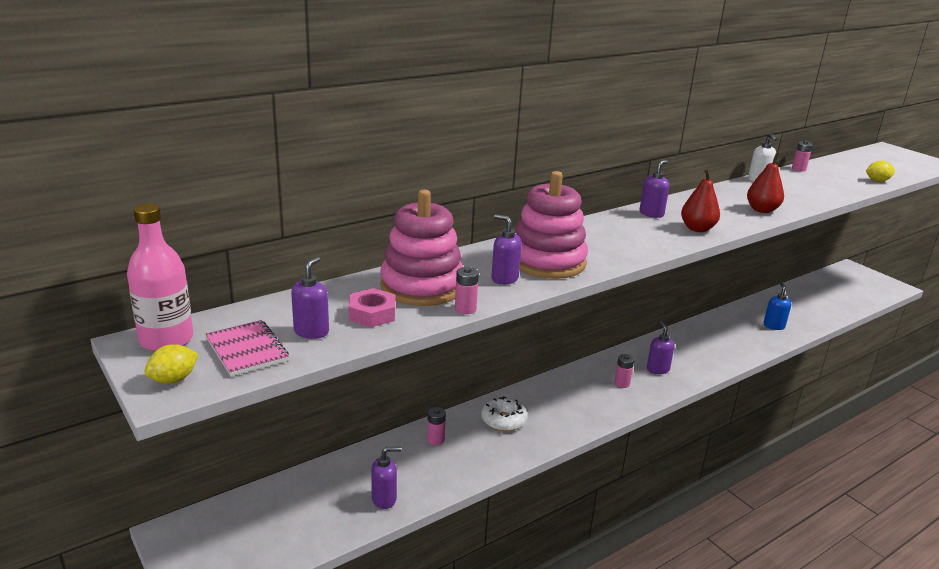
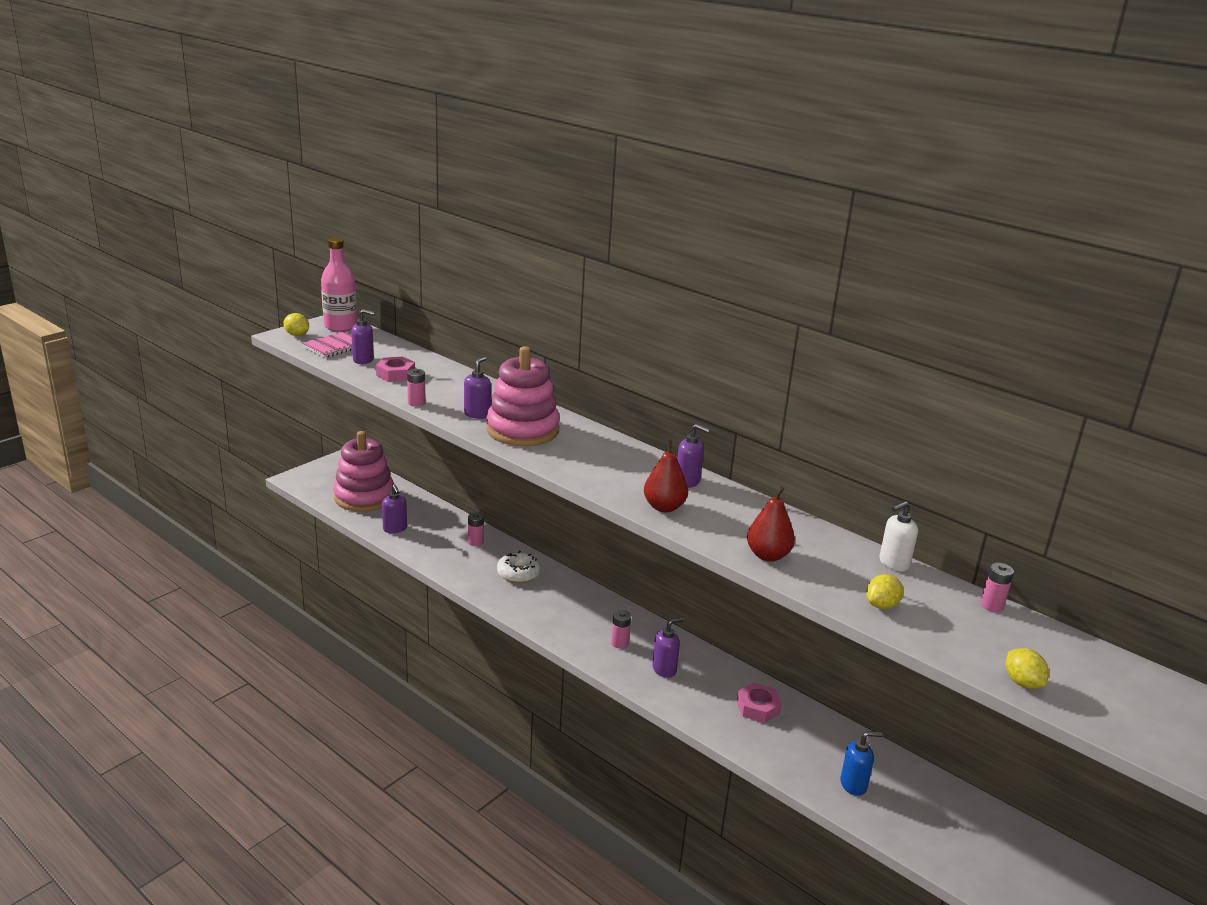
camera: 75 degrees right, 0 degrees up
(422, 286) = (447, 386): pink stacking toy -> pink stacking toy (364, 497)
(700, 340) = (758, 707): none -> pink nut
(812, 193) = (881, 605): none -> yellow lemon

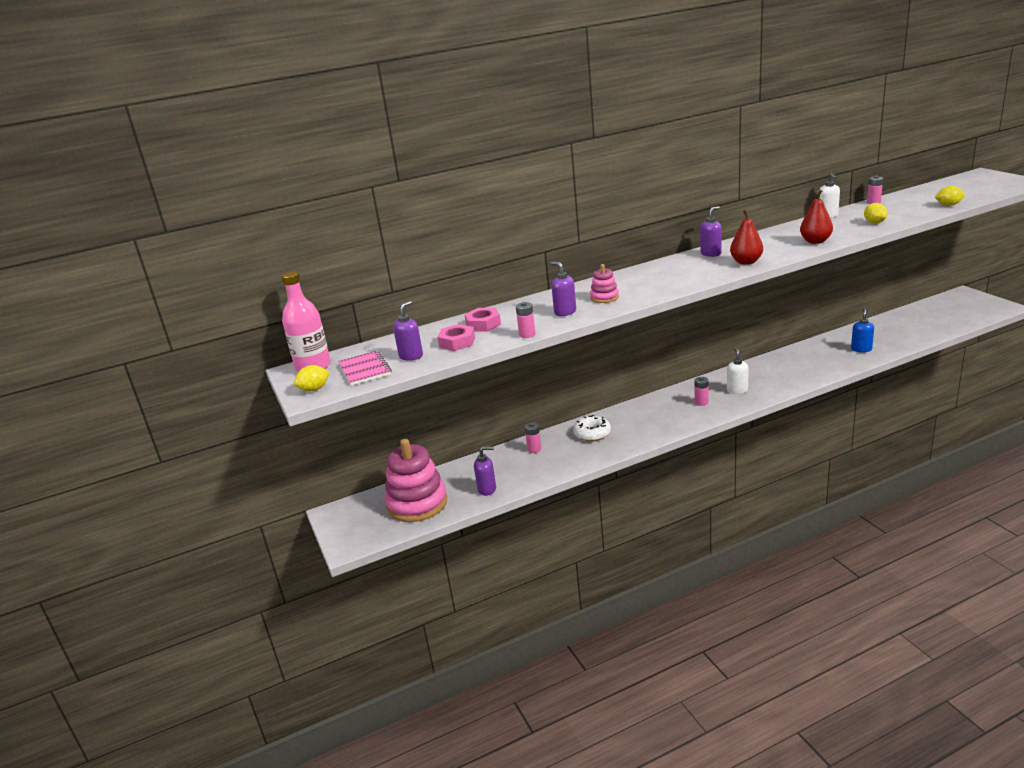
camera: 60 degrees left, 0 degrees up
(522, 430) = (604, 297): pink stacking toy -> pink stacking toy, size x0.46
(664, 669) = (737, 390): purple soap dispenser -> white soap dispenser
(758, 707) = (785, 365): pink nut -> pink nut (483, 324)

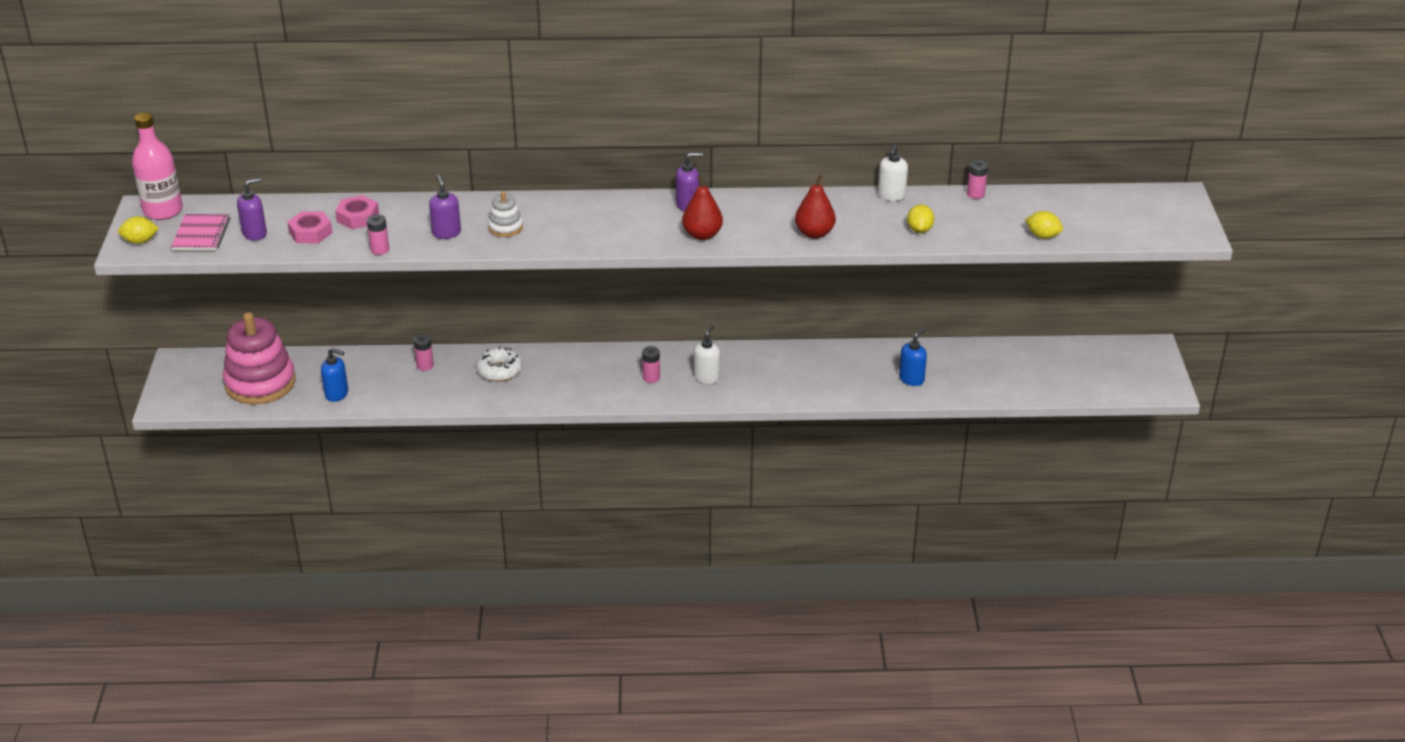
camera: 20 degrees right, 10 degrees up
(487, 489) = (337, 394): purple soap dispenser -> blue soap dispenser
(604, 297) = (505, 228): pink stacking toy -> white stacking toy

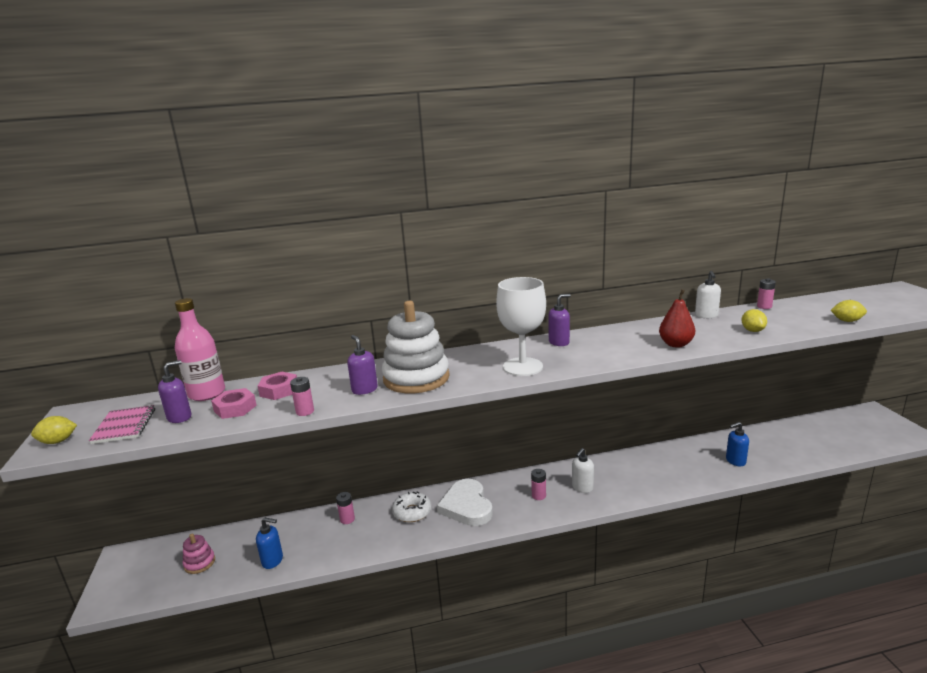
camera: 10 degrees left, 15 degrees down
(163, 211) = (89, 413): pink bottle -> pink bottle (207, 393)
(260, 383) = (199, 563): pink stacking toy -> pink stacking toy, size x0.46
(505, 228) = (416, 378): white stacking toy -> white stacking toy, size x2.16
(563, 375) = (466, 506): none -> white heart
(625, 233) = (522, 367): none -> white goblet
(702, 235) = (587, 358): red pear -> none
(707, 377) = (582, 487): white soap dispenser -> white soap dispenser turned 150 degrees counterclockwise
(911, 379) = (735, 461): blue soap dispenser -> blue soap dispenser turned 135 degrees counterclockwise

